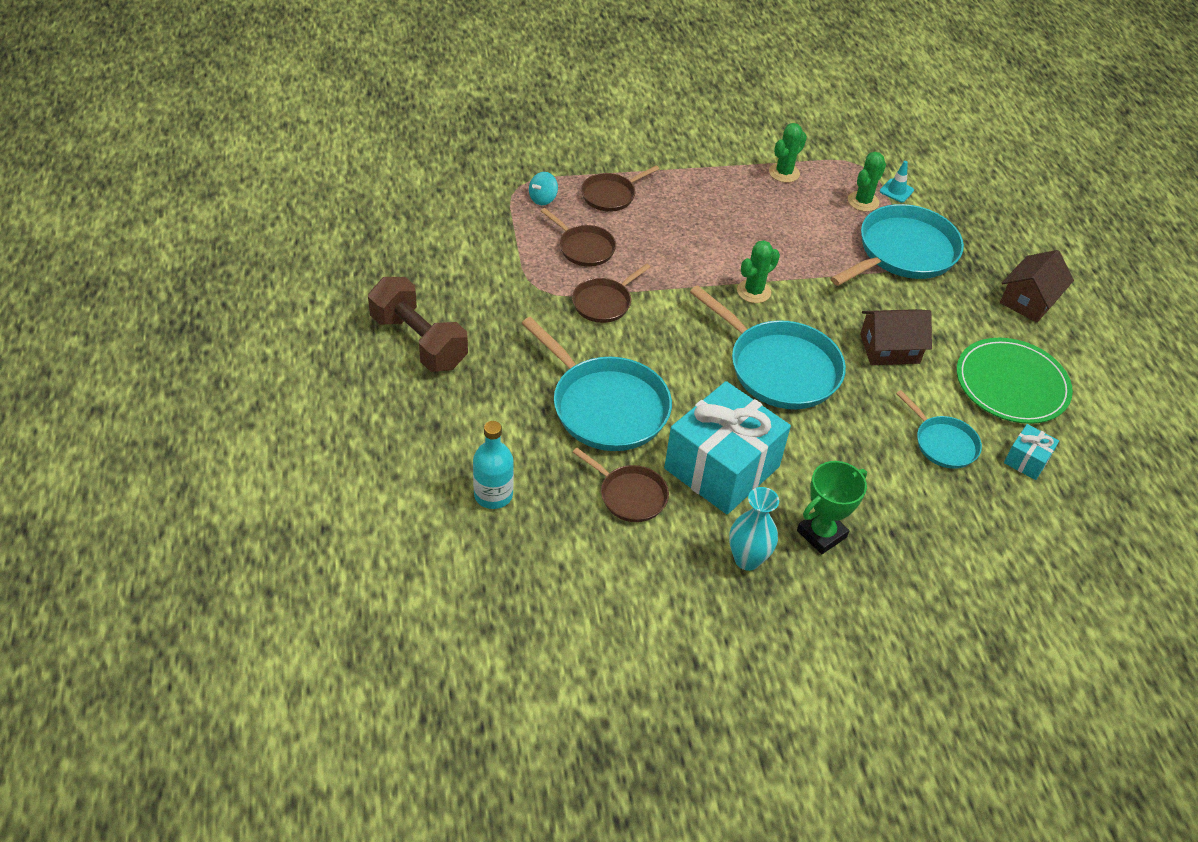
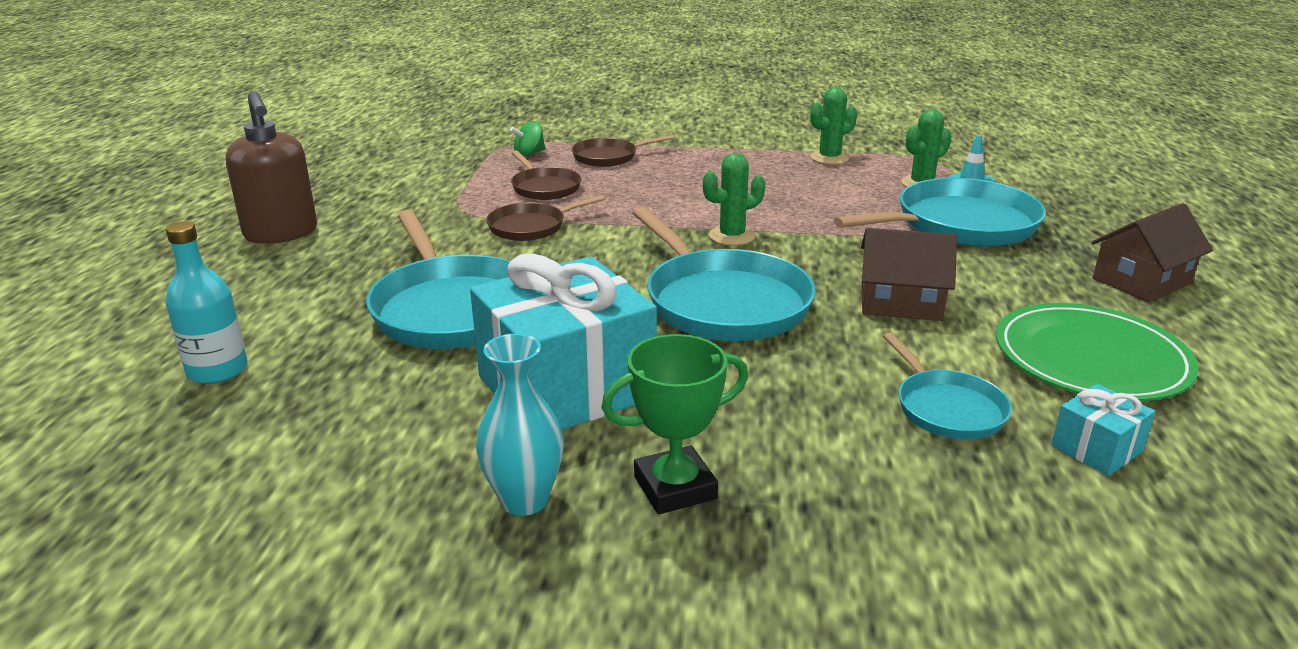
camera: 20 degrees right, 20 degrees down
(419, 341) = (281, 233): brown dumbbell -> brown soap dispenser
(543, 199) = (529, 154): turquoise spinning top -> green spinning top
(630, 495) = (405, 397): brown pan -> none

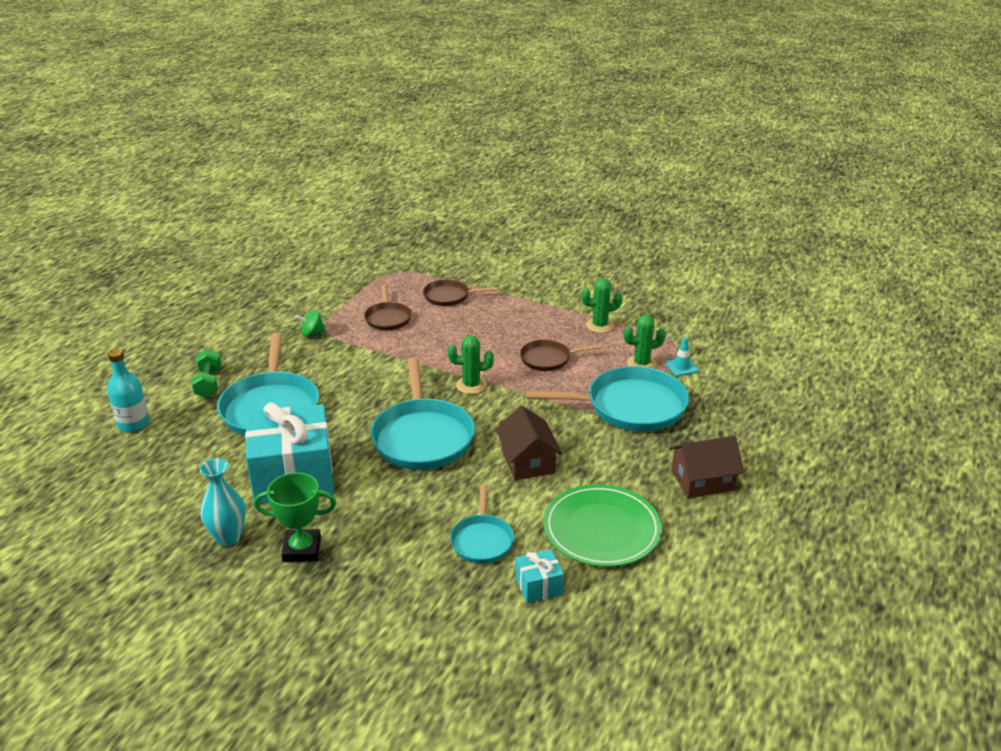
camera: 20 degrees right, 5 degrees up
(281, 233) = (213, 328): brown soap dispenser -> none
(322, 297) = (208, 383): none -> green dumbbell
(529, 154) = (400, 284): green spinning top -> green spinning top (312, 333)
(530, 227) = (356, 352): brown pan -> brown pan (548, 359)
(900, 302) = (527, 461): brown house -> brown house turned 45 degrees clockwise

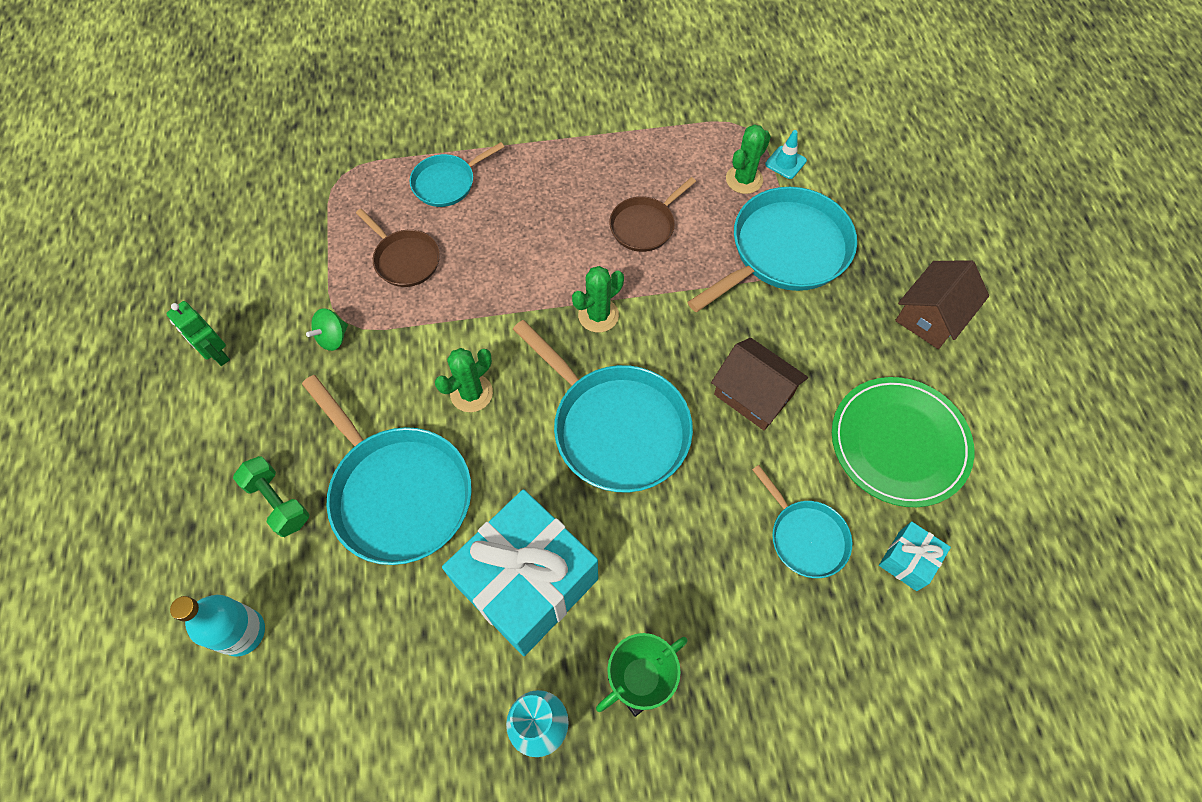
camera: 35 degrees left, 30 degrees up
(248, 316) = (217, 354): none -> green robot
(449, 296) = (447, 183): brown pan -> turquoise pan
(600, 326) = (654, 143): green cactus -> green cactus (471, 393)

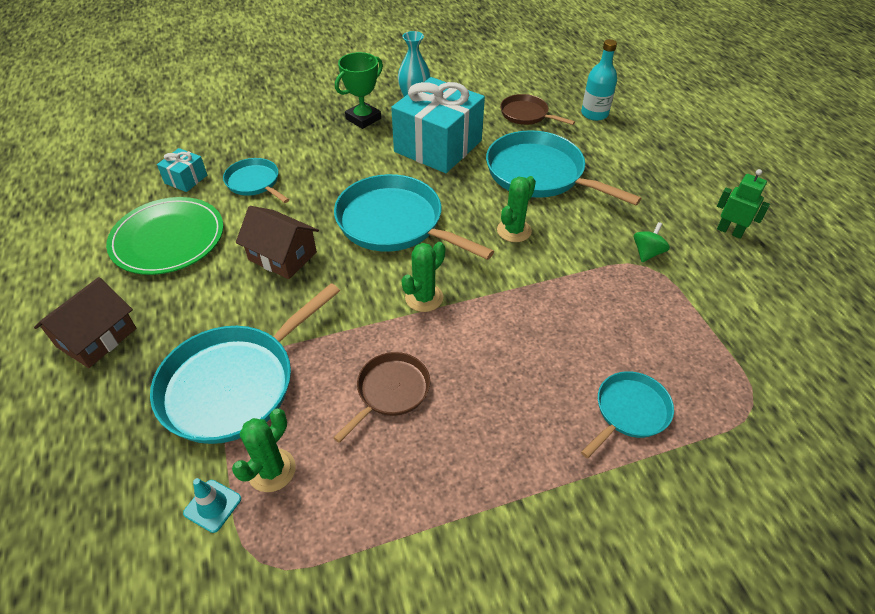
camera: 170 degrees right, 15 degrees down
(278, 502) = (615, 162): green dumbbell -> none
(405, 260) = (625, 322): brown pan -> brown pan (526, 114)

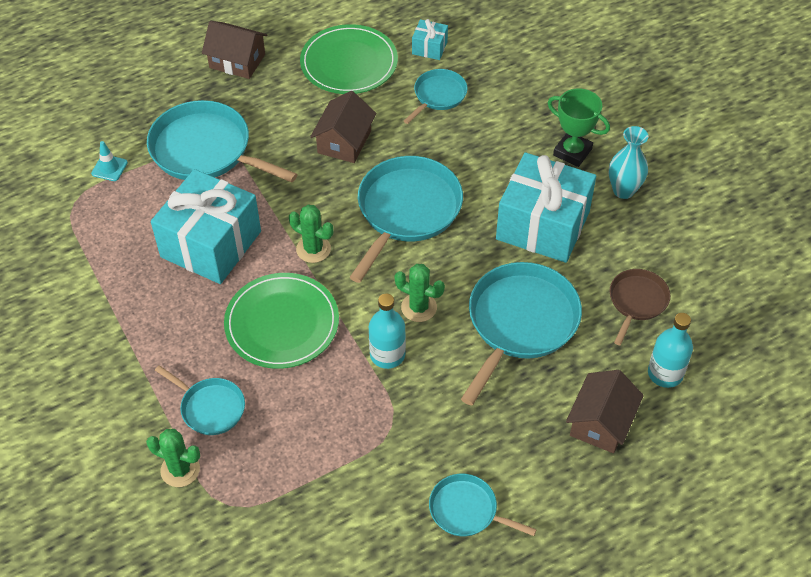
camera: 80 degrees right, 5 degrees up
(272, 470) = (137, 191): green cactus -> green cactus (180, 470)
(390, 391) = (211, 244): brown pan -> turquoise gift
(519, 334) = (282, 323): none -> green plate
(566, 258) = (387, 355): none -> turquoise bottle
(639, 149) = (601, 422): none -> brown house
(647, 253) = (412, 426): green spinning top -> none
(729, 231) = (466, 510): green robot -> turquoise pan

